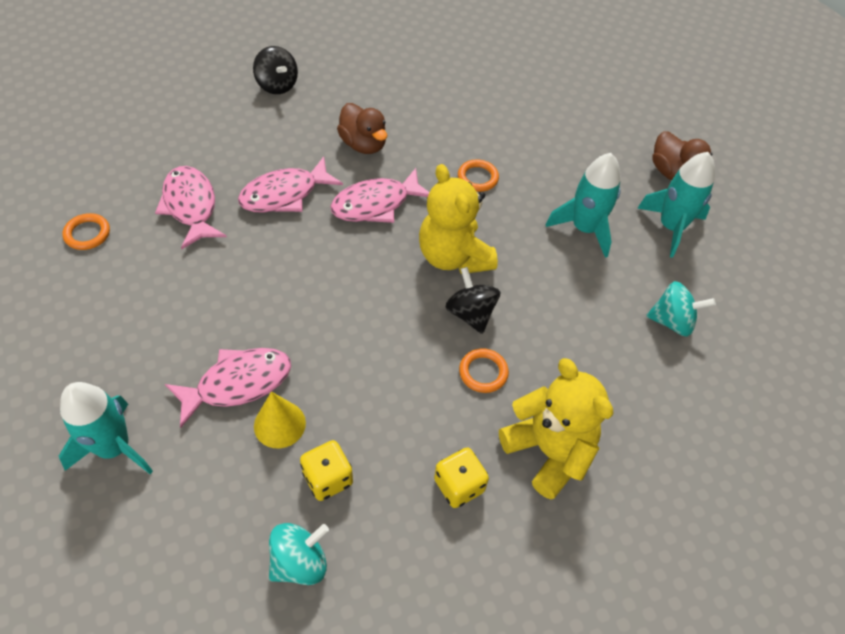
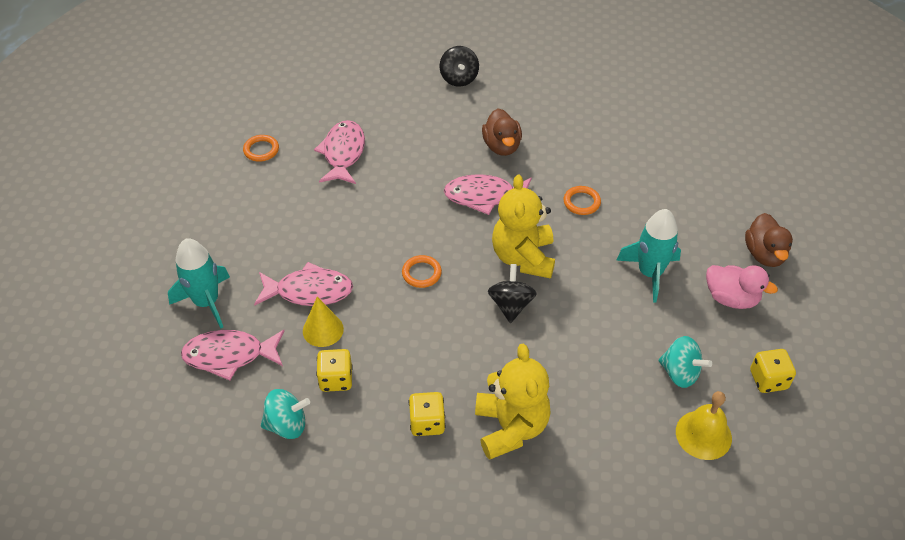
camera: 30 degrees right, 5 degrees down
(285, 194) = (417, 166): pink fish -> pink fish (229, 355)
(483, 372) = (494, 351): orange ring -> orange ring (421, 273)
(671, 227) = (731, 298): turquoise rocket -> pink duck
(730, 377) = (703, 434): none -> yellow bell
(751, 296) = (768, 380): none -> yellow dice

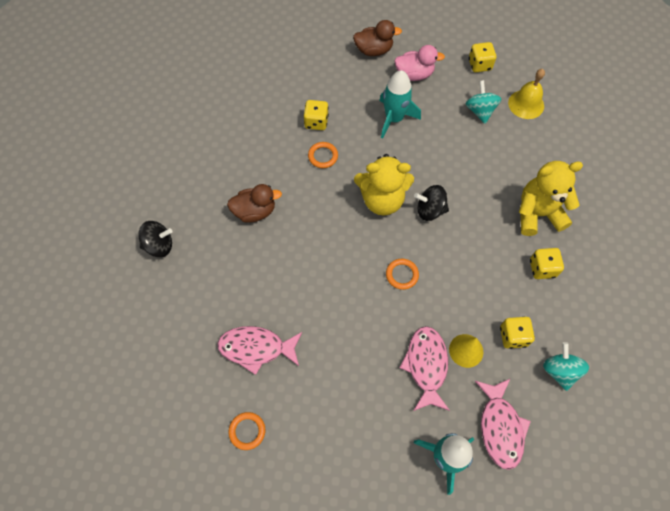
camera: 90 degrees left, 15 degrees up
(484, 196) = (315, 226): pink fish -> none
(632, 196) = (316, 122): none -> yellow dice
(680, 373) = (480, 111): turquoise spinning top -> turquoise spinning top turned 45 degrees counterclockwise
(731, 298) = (414, 74): pink duck -> pink duck turned 60 degrees clockwise

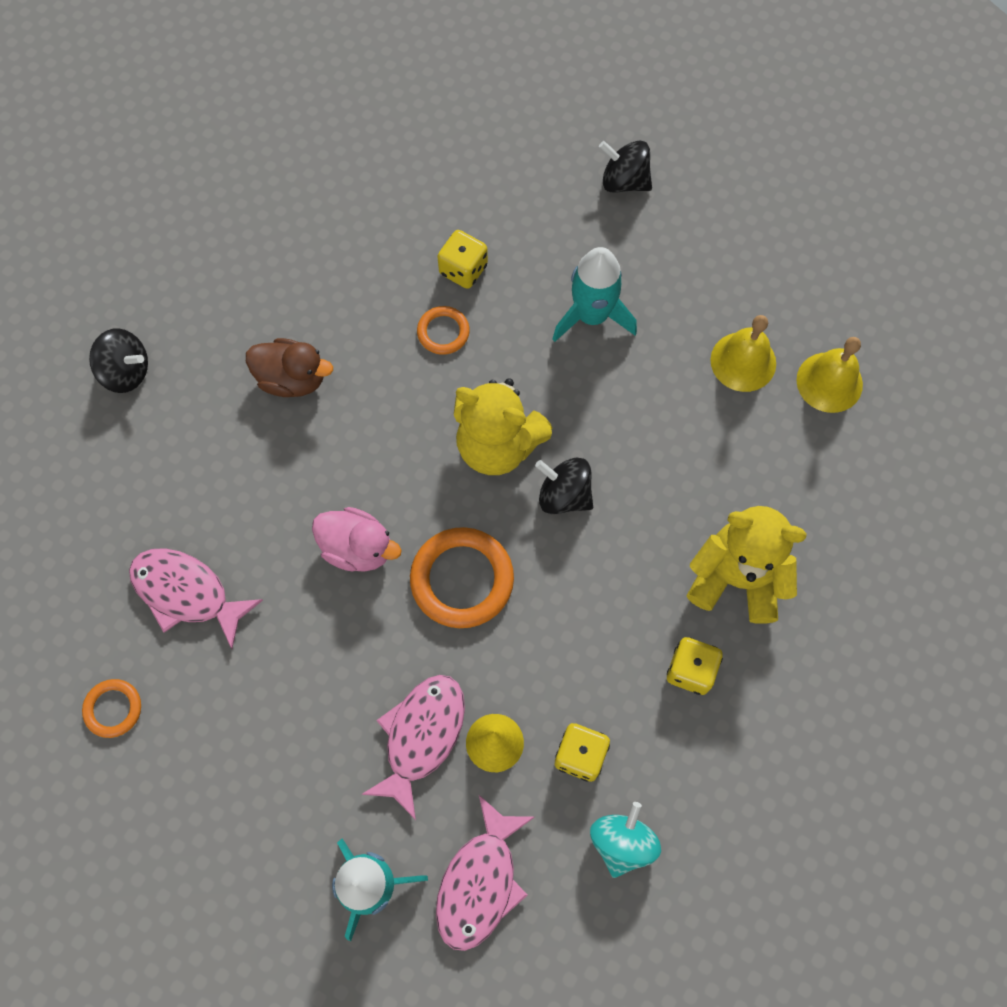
camera: 25 degrees right, 5 degrees up
(373, 50) = (624, 181): brown duck -> black spinning top
(402, 275) = (462, 579): orange ring -> orange ring, size x1.83
(414, 74) = (668, 251): pink duck -> pink duck (358, 548)
(479, 65) = (790, 279): yellow dice -> none
(480, 111) = (743, 361): turquoise spinning top -> yellow bell

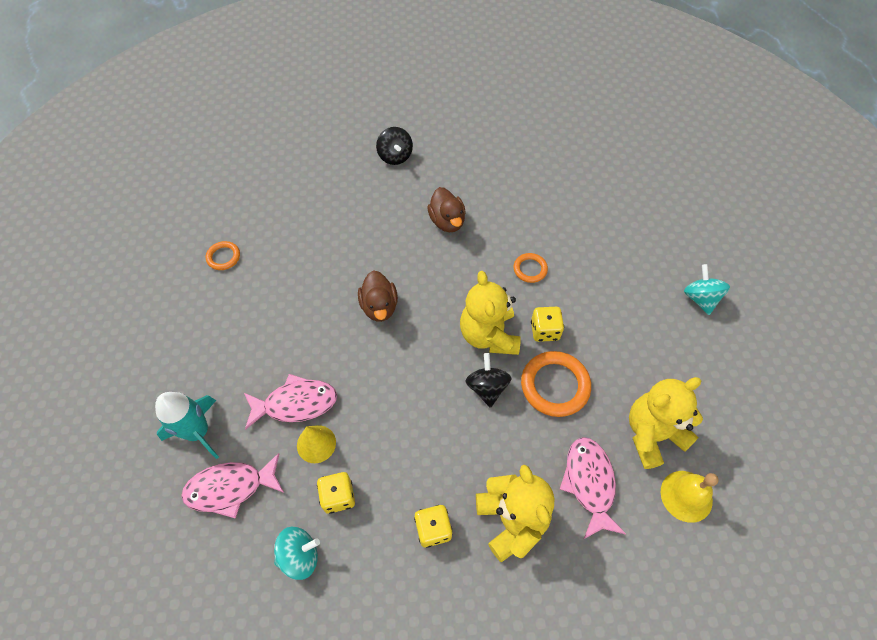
camera: 55 degrees right, 10 degrees down
(187, 593) = (302, 249): pink fish -> pink fish (589, 483)
(358, 548) = (379, 307): pink duck -> brown duck
(462, 579) = (398, 367): orange ring -> orange ring (555, 385)
(463, 269) = (573, 256): yellow dice -> yellow dice (544, 330)
(592, 315) = (605, 334): turquoise rocket -> none
(624, 181) = (700, 298): black spinning top -> turquoise spinning top
(743, 361) = (652, 434): yellow bell -> yellow teddy bear

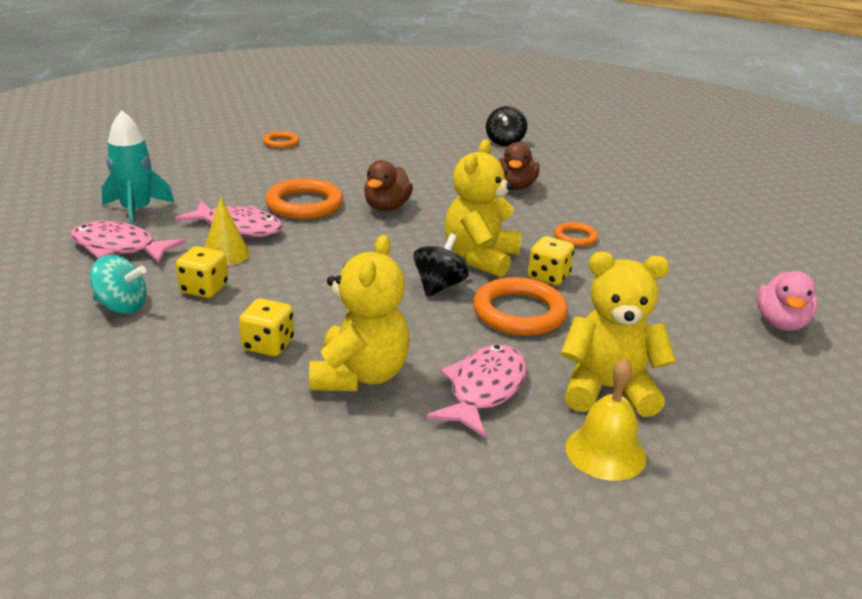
camera: 30 degrees right, 30 degrees down
(318, 340) = (304, 204): none -> orange ring
(700, 298) = (781, 323): turquoise spinning top -> pink duck

